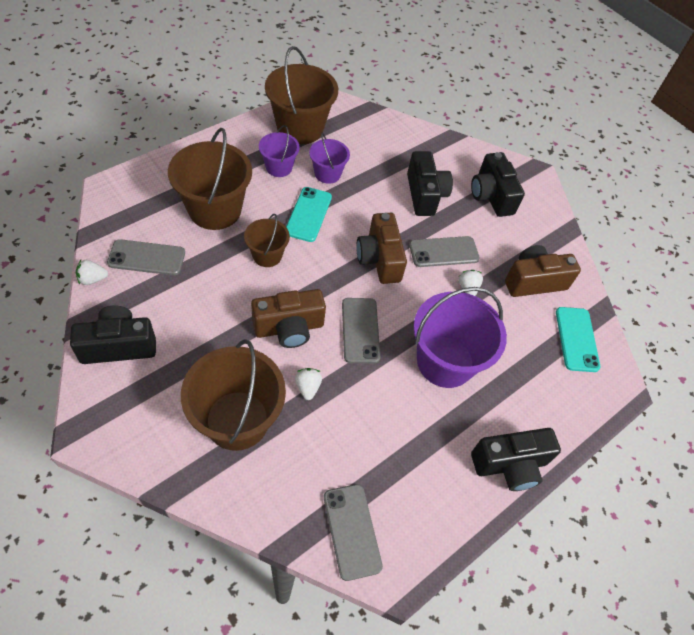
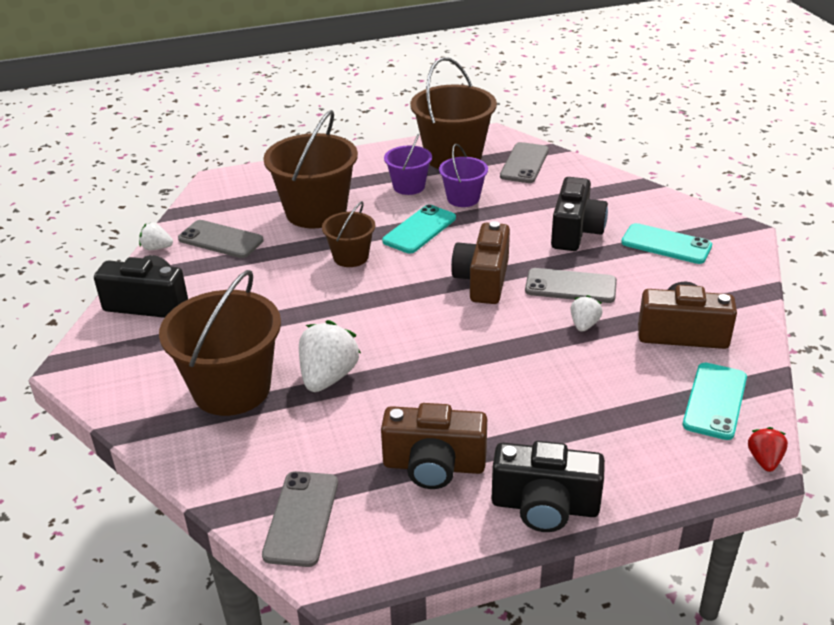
camera: 30 degrees right, 20 degrees down
(289, 328) = (338, 322): brown camera -> brown camera (434, 465)
(308, 387) = (328, 377): white strawberry -> white strawberry, size x1.82
(360, 330) = (421, 339): grey phone -> grey phone (524, 163)
(445, 361) = (513, 387): purple bucket -> none
(491, 196) = (666, 244): black camera -> turquoise phone
(623, 383) = (764, 460): none -> red strawberry

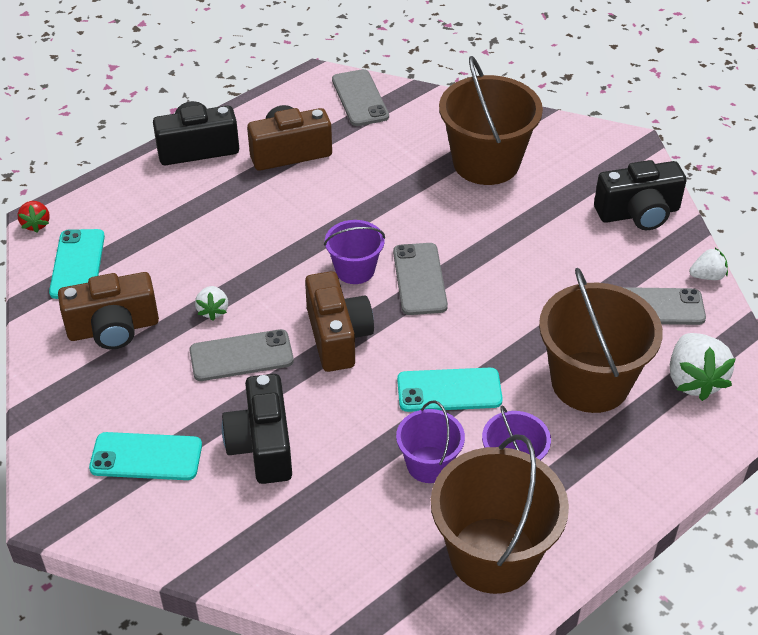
camera: 155 degrees right, 10 degrees up
(328, 377) = (417, 193): white strawberry -> white strawberry (693, 380)
(350, 257) = (496, 326): brown bucket -> none
(419, 230) = (449, 390): turquoise phone -> turquoise phone turned 75 degrees clockwise
(437, 324) = (355, 270): none -> purple bucket
(524, 163) = (383, 574): grey phone -> grey phone (419, 279)

